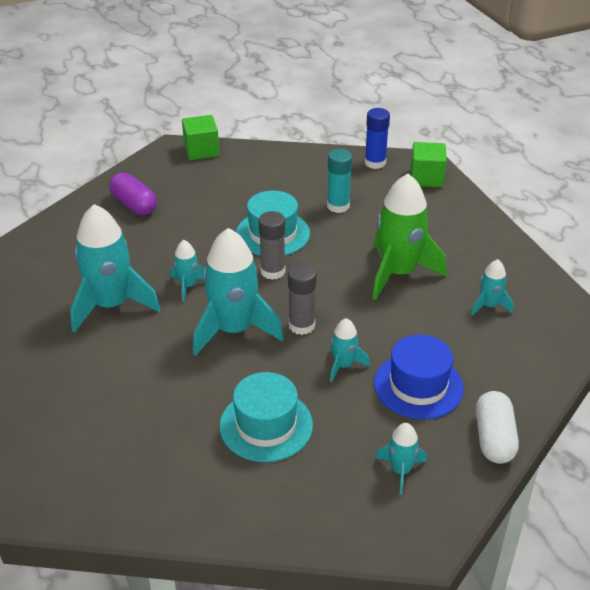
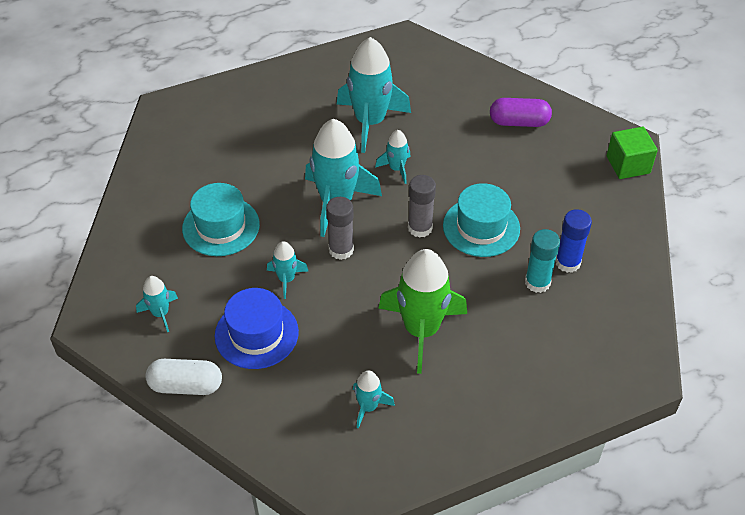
camera: 90 degrees right, 10 degrees up
(134, 205) = (519, 122): purple capsule -> purple capsule turned 45 degrees clockwise
(375, 163) = (633, 321): blue glue stick -> blue glue stick (567, 262)
(426, 178) = (609, 372): green cube -> none

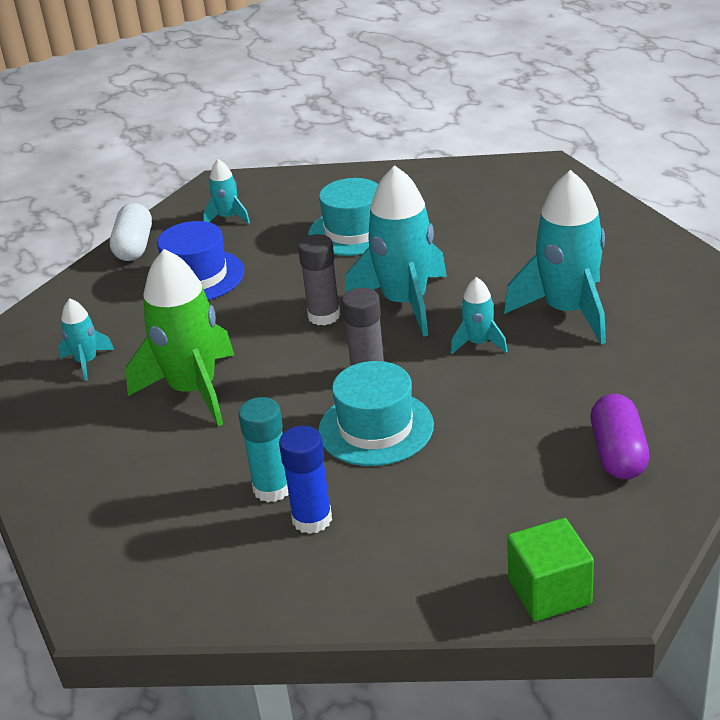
camera: 90 degrees right, 15 degrees down
(286, 279) = (275, 284): turquoise rocket -> none

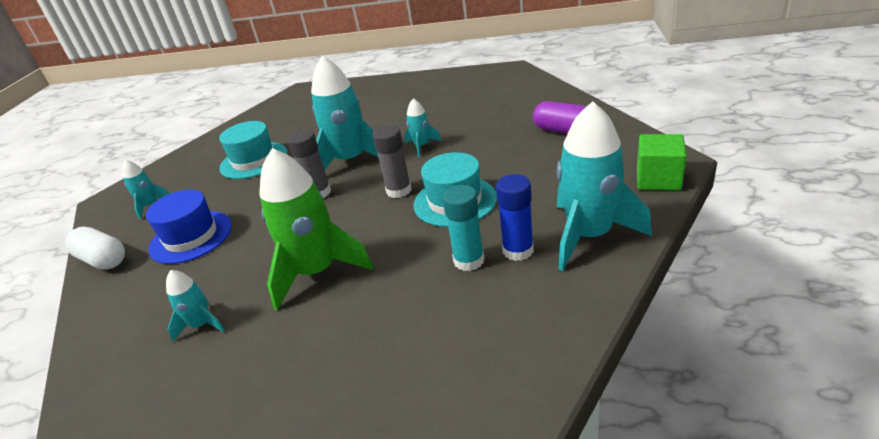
camera: 55 degrees left, 0 degrees up
(567, 311) = (431, 114): turquoise rocket -> turquoise rocket (589, 236)

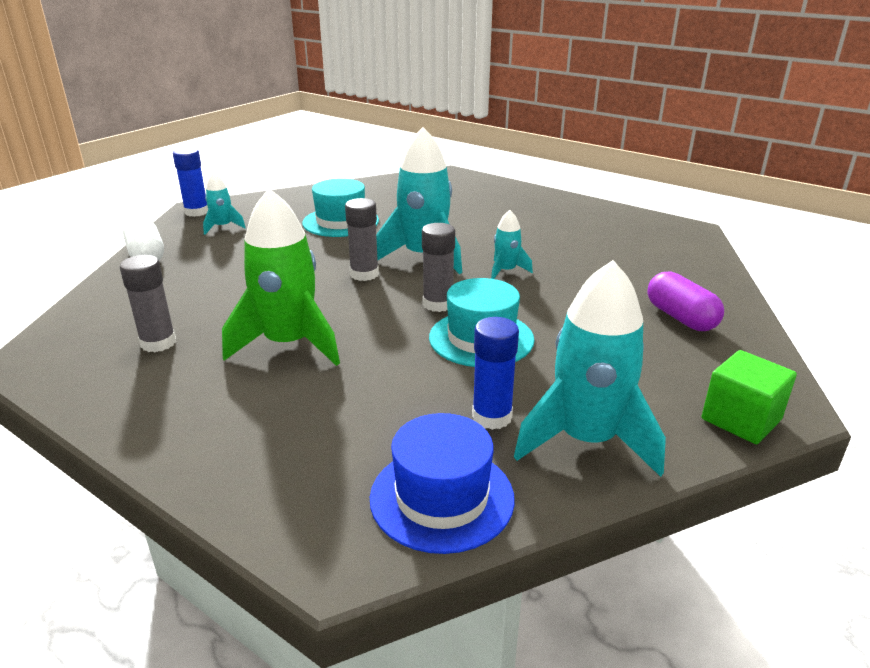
camera: 25 degrees right, 5 degrees down
(109, 203) = (197, 212): none -> blue glue stick
(191, 237) = (225, 266): blue hat -> blue hat (442, 497)
(202, 325) = (158, 343): turquoise rocket -> grey glue stick
(469, 260) = (432, 402): turquoise glue stick -> none

